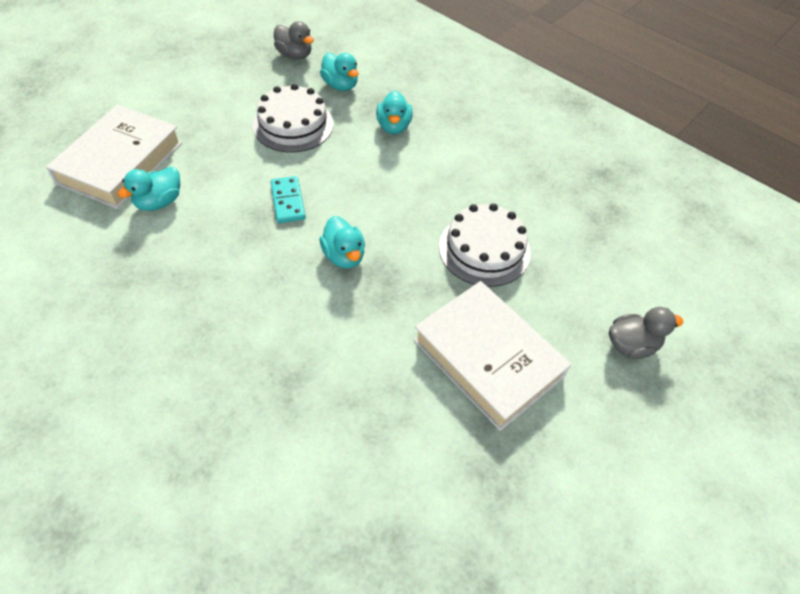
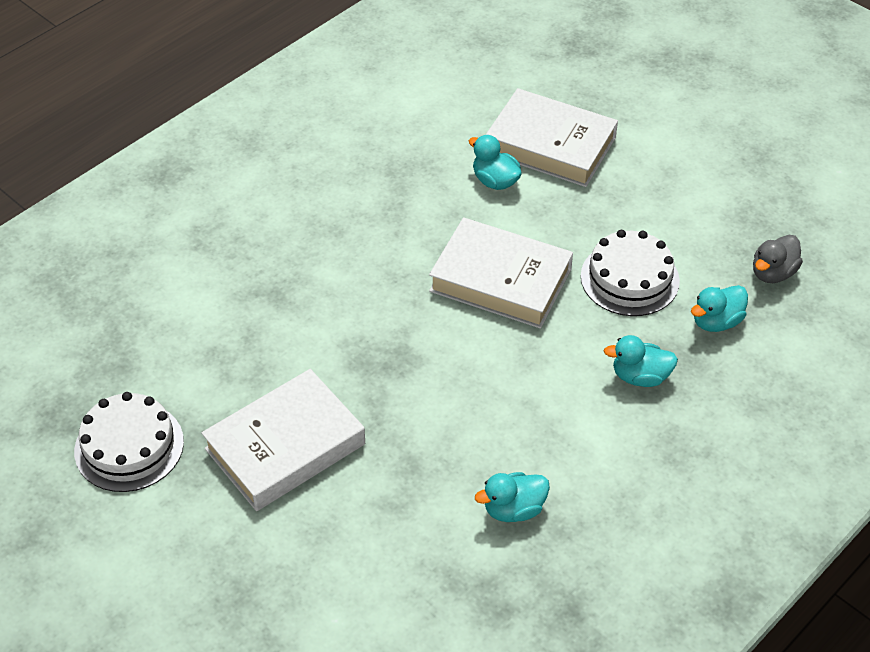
camera: 95 degrees right, 5 degrees down
(288, 201) = (500, 280): turquoise domino -> white book
(344, 256) = (422, 329): turquoise duck -> turquoise duck (513, 509)
(484, 249) = (431, 457): white cake -> white cake (129, 446)
(631, 345) = (290, 585): grey duck -> none

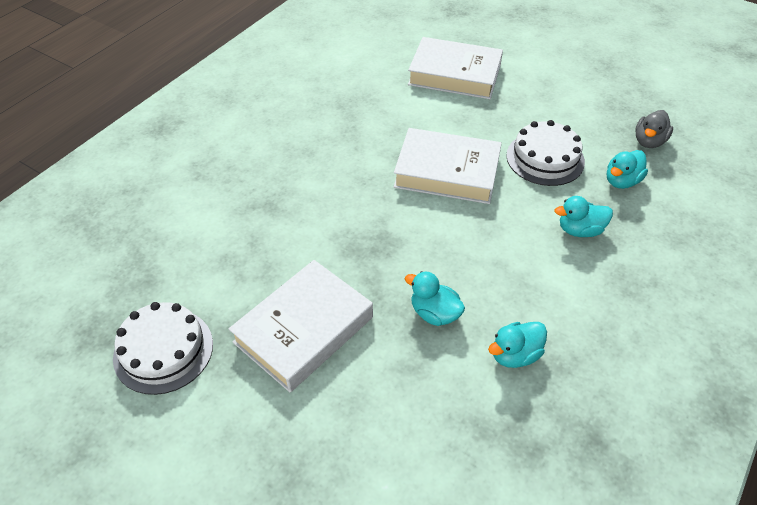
camera: 10 degrees left, 0 degrees up
(495, 181) = (421, 103): turquoise duck -> turquoise duck (434, 313)

